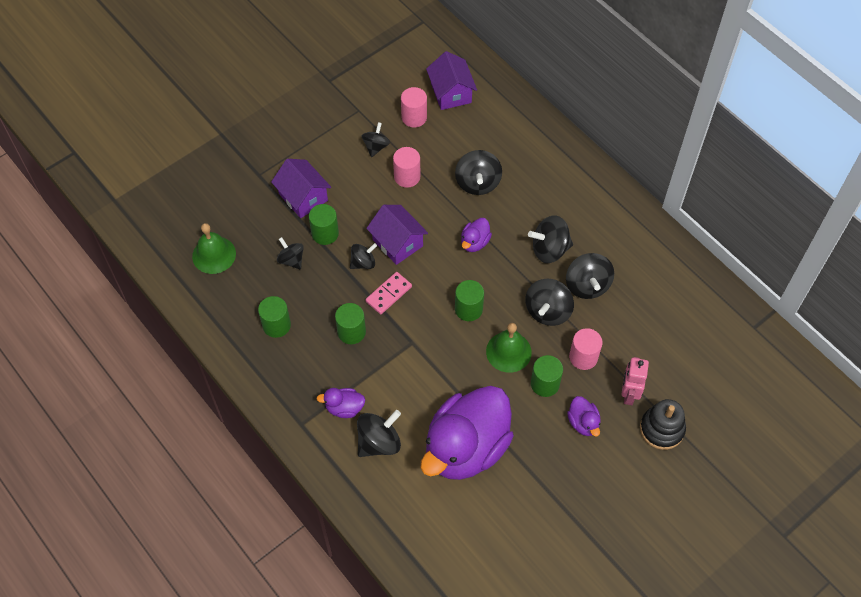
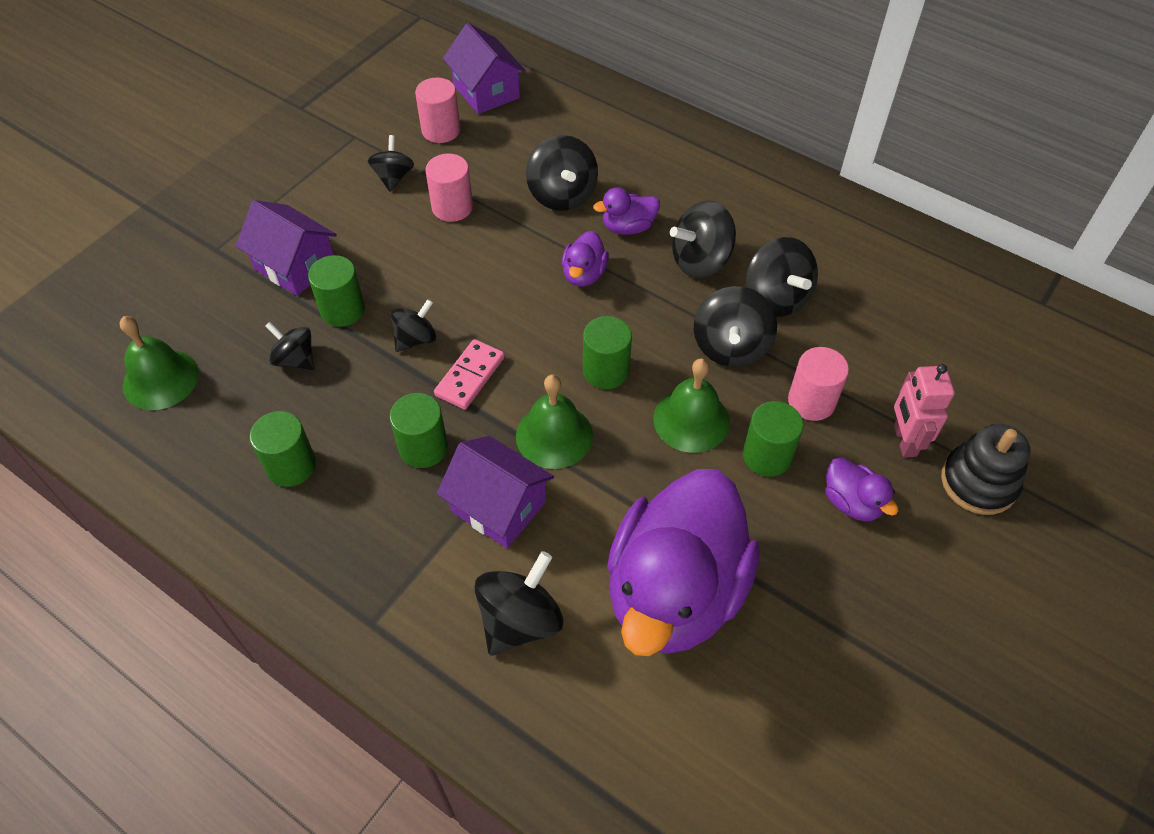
camera: 15 degrees left, 5 degrees down
(344, 408) = (443, 576): purple duck -> purple duck (628, 227)
(397, 243) = (463, 299): purple house -> purple house (498, 506)
(427, 342) = (554, 435): none -> green bell

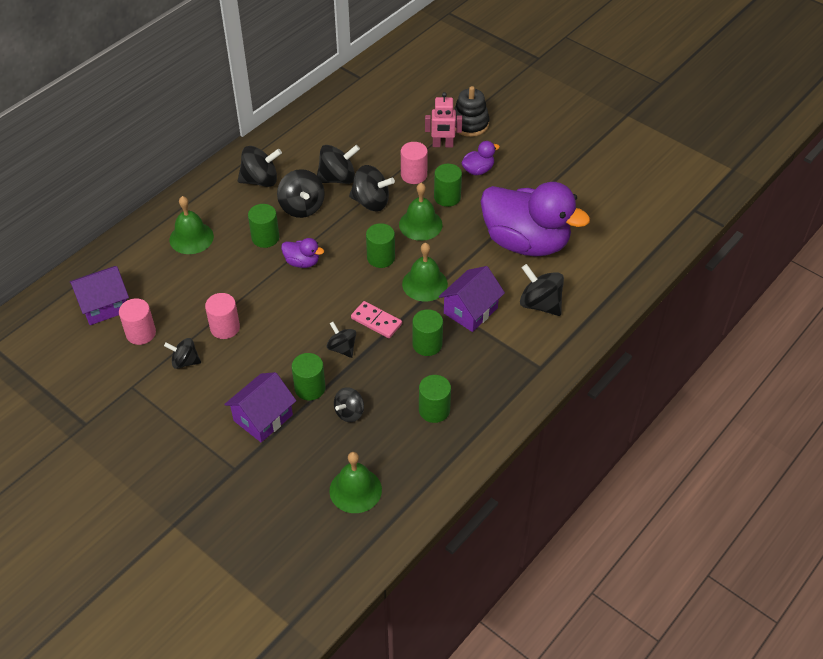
camera: 85 degrees left, 5 degrees down
(562, 195) = (227, 268): black spinning top -> black spinning top (260, 180)
(616, 151) = (191, 238): none -> green bell
(628, 227) = (265, 238): purple duck -> green cylinder

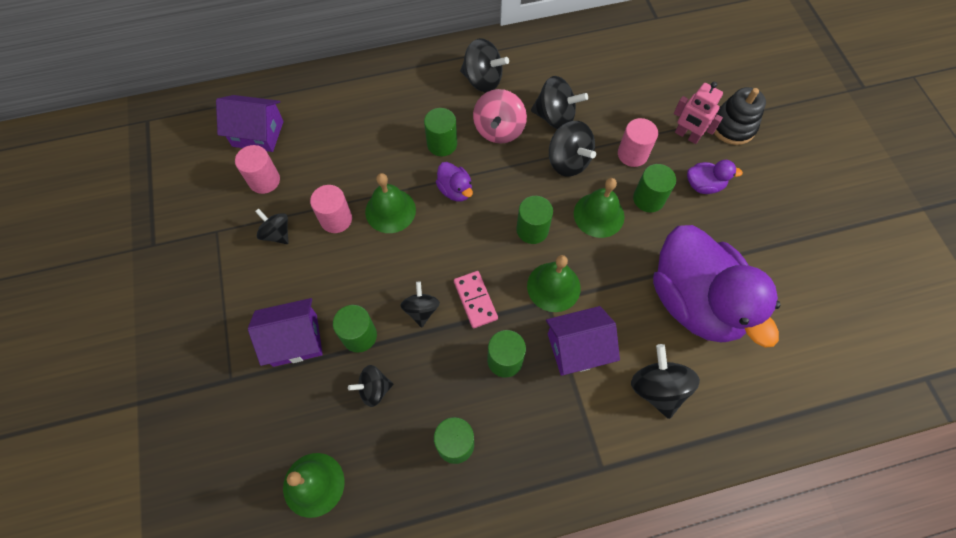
camera: 35 degrees right, 15 degrees up
(191, 238) = (379, 106): green bell -> green bell (390, 210)
(302, 207) = (499, 130): black spinning top -> pink spinning top

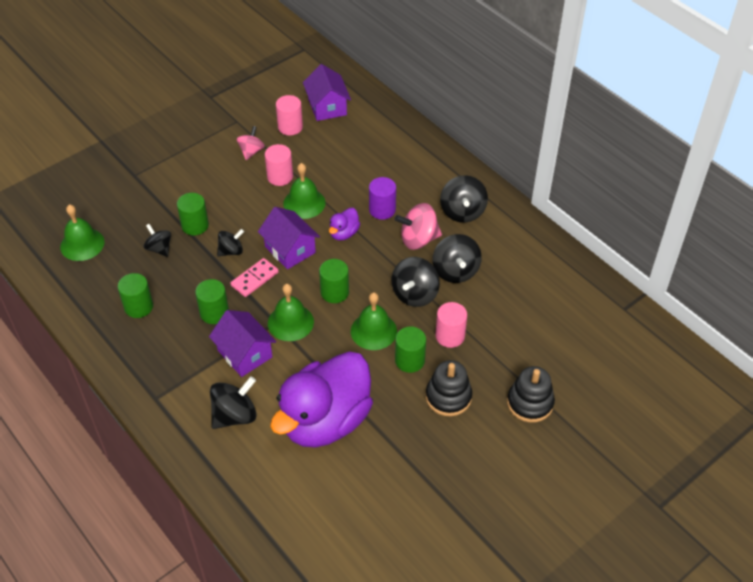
camera: 65 degrees right, 15 degrees down
(277, 233) = (251, 151): black spinning top -> pink spinning top
(295, 340) = (176, 194): purple house -> purple house (290, 249)
(442, 144) = (382, 210): green cylinder -> purple cylinder
(687, 136) = (496, 370): pink robot -> none
(703, 185) = (448, 397): purple duck -> black stacking toy

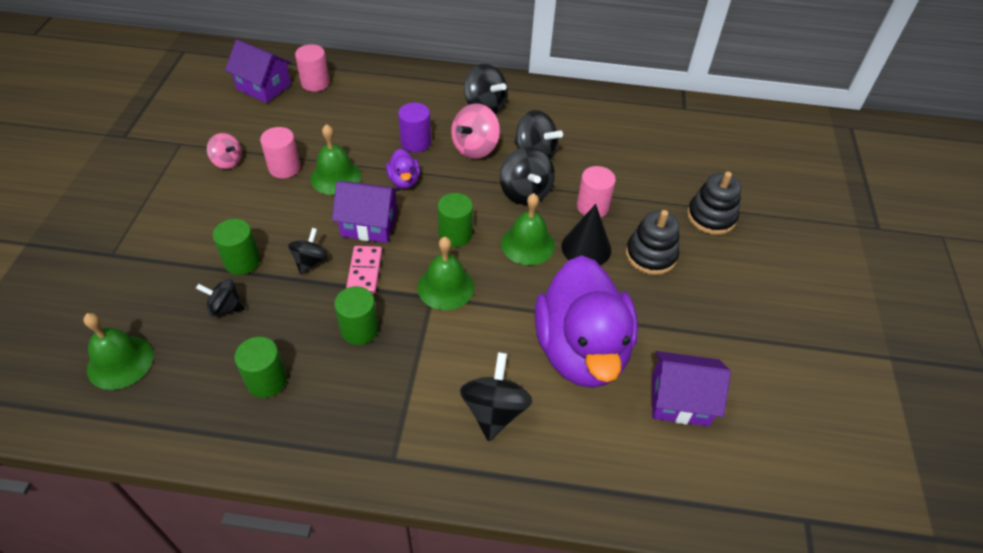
camera: 45 degrees left, 0 degrees up
(245, 354) = (436, 346): purple house -> purple house (680, 400)
(251, 151) = (227, 162): pink spinning top -> pink spinning top turned 150 degrees clockwise
(290, 127) = (245, 121): pink cylinder -> pink cylinder (315, 83)
(409, 360) = (586, 248): green cylinder -> black cone

